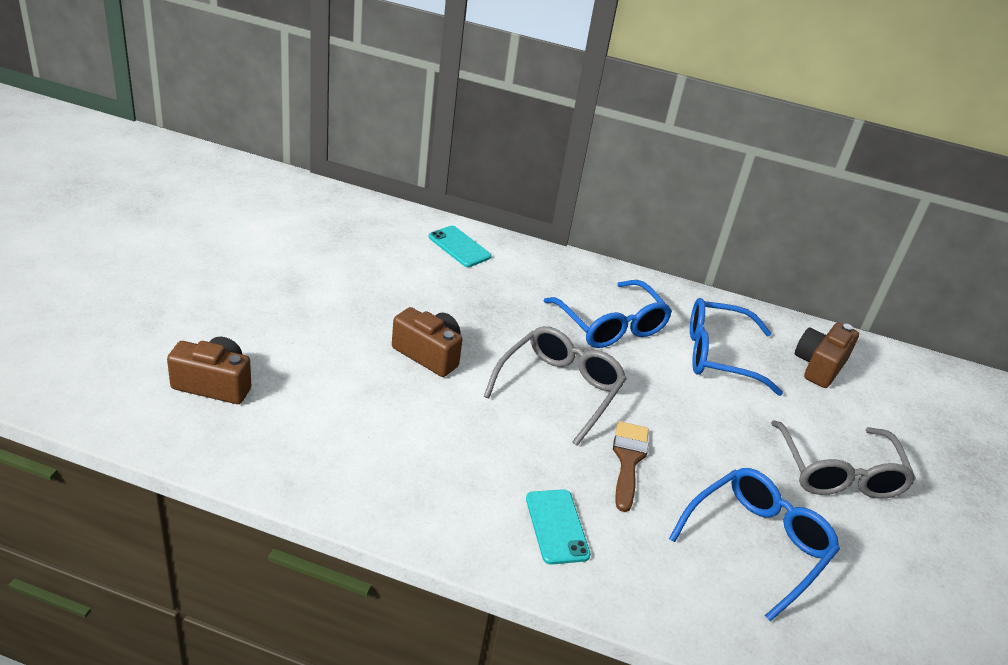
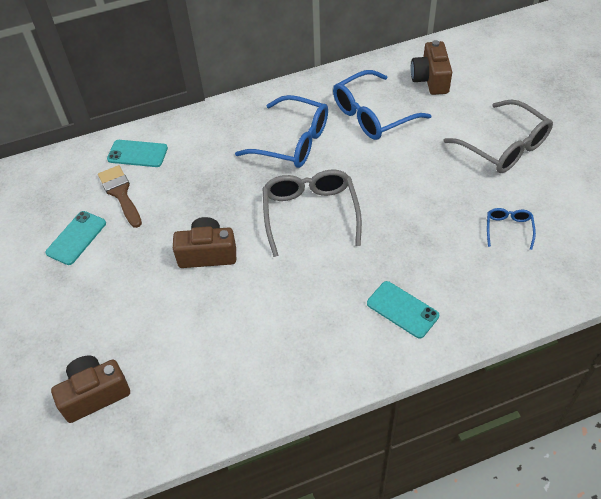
camera: 30 degrees left, 15 degrees up
(337, 271) = (76, 238): none -> turquoise phone
(628, 460) = (395, 231): brown brush -> brown brush (120, 193)
(757, 544) = (508, 229): blue glasses -> blue glasses, size x0.49

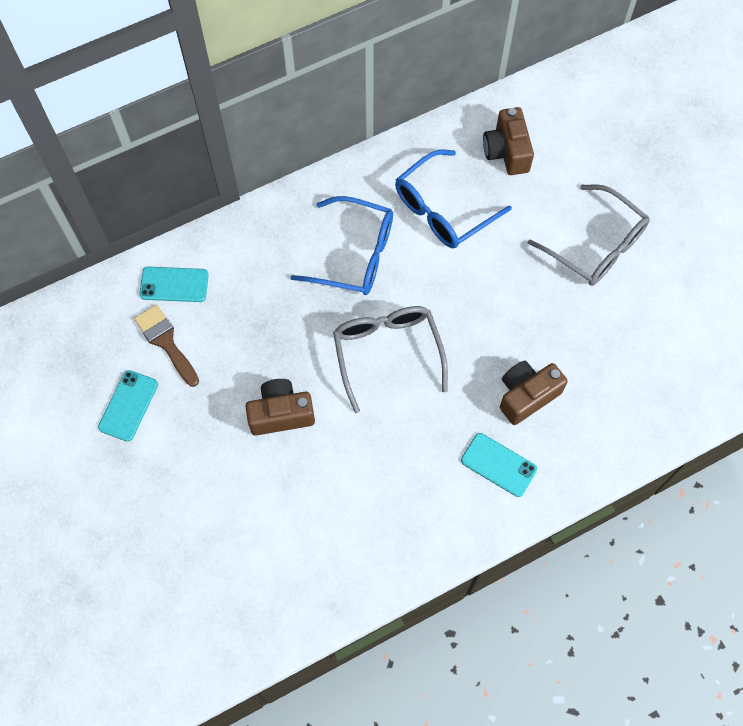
camera: 10 degrees left, 15 degrees up
(95, 394) = (193, 591): brown camera -> brown camera (526, 395)
(508, 229) = (604, 356): blue glasses -> none

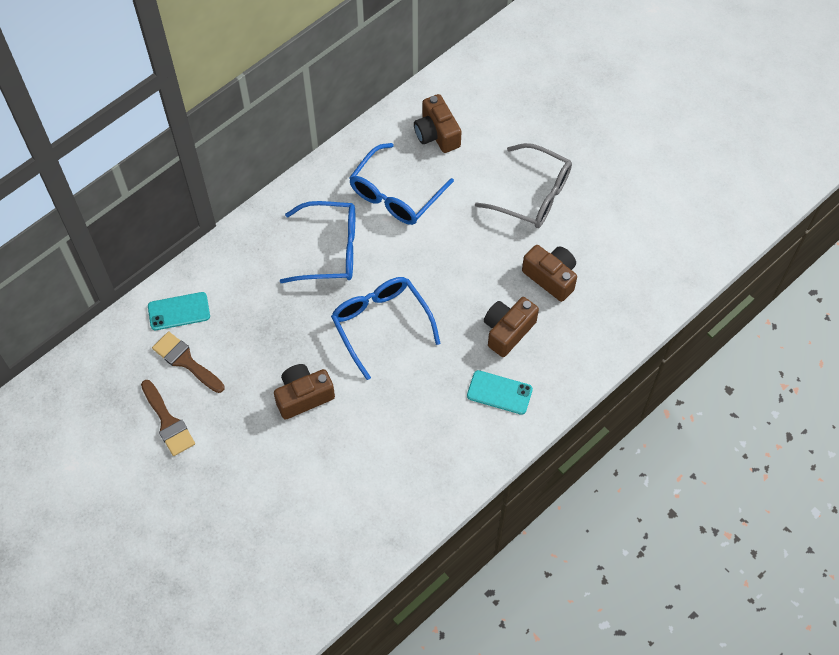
camera: 15 degrees left, 5 degrees down
(128, 405) = (168, 422): turquoise phone -> brown brush
(387, 353) = (381, 325): grey glasses -> blue glasses
(592, 345) = (551, 277): none -> brown camera

